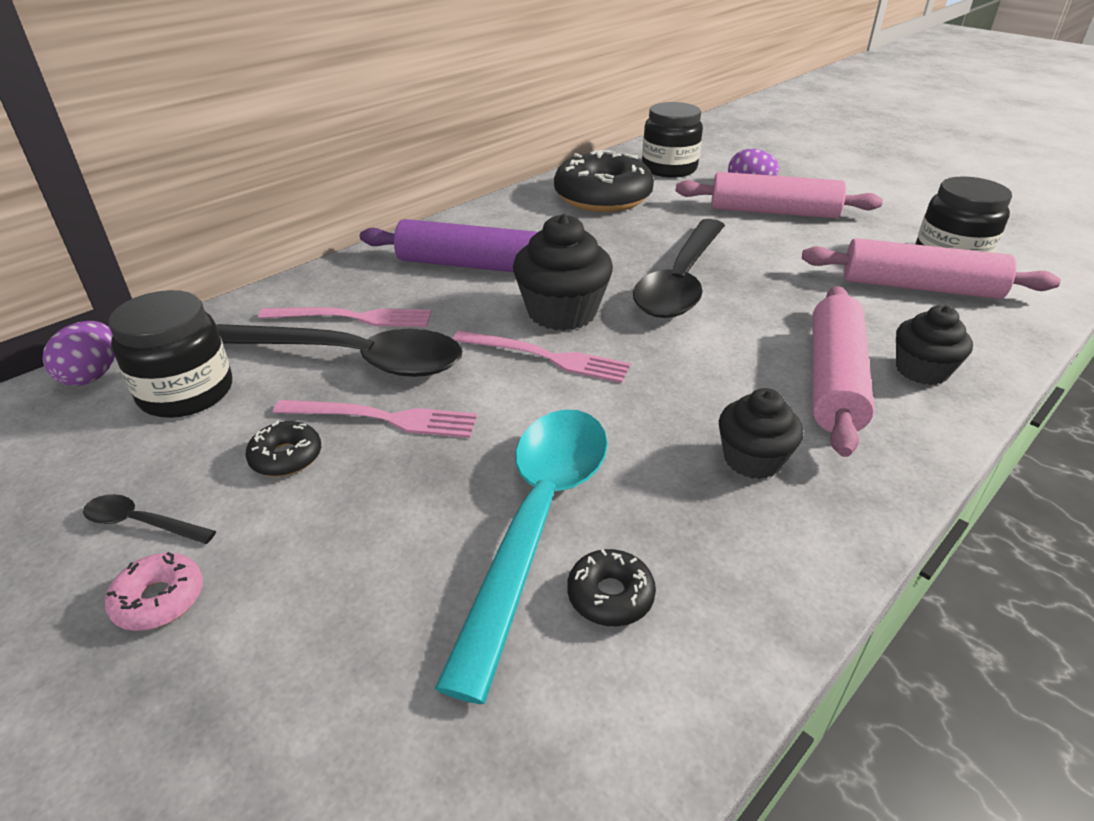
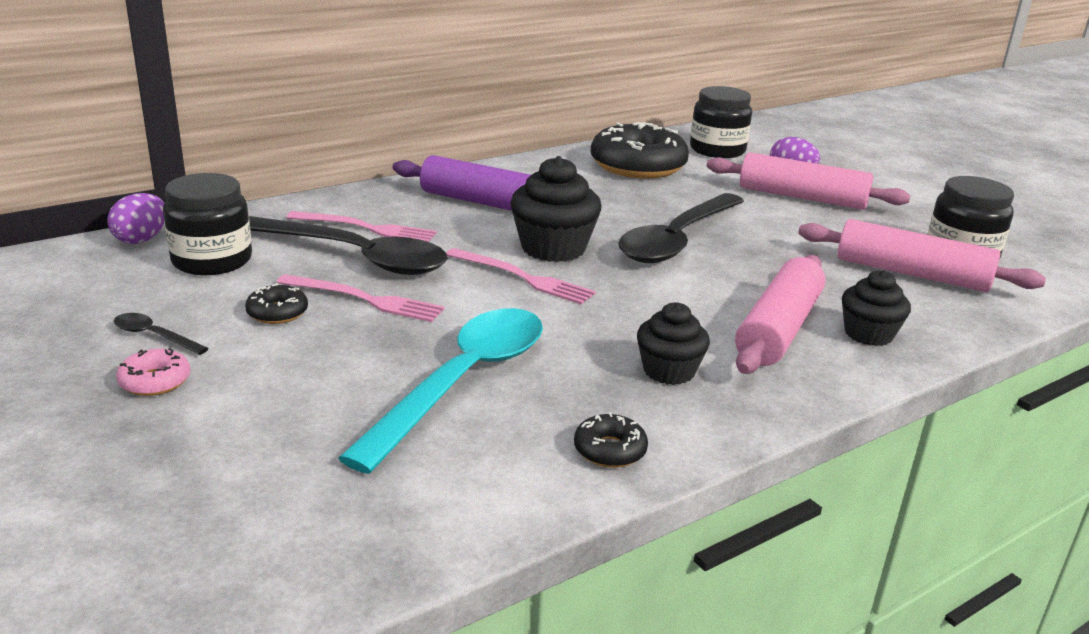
camera: 10 degrees right, 10 degrees down
(610, 595) = (499, 434): black donut -> black donut (610, 450)

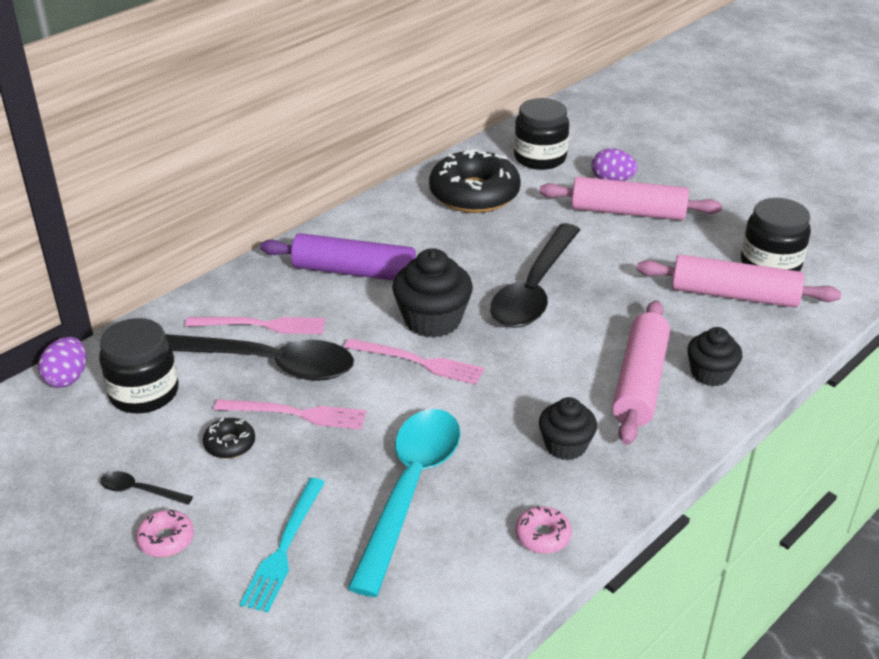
camera: 10 degrees left, 10 degrees up
(286, 410) = (284, 547): none -> turquoise fork
(610, 450) = (542, 536): black donut -> pink donut

